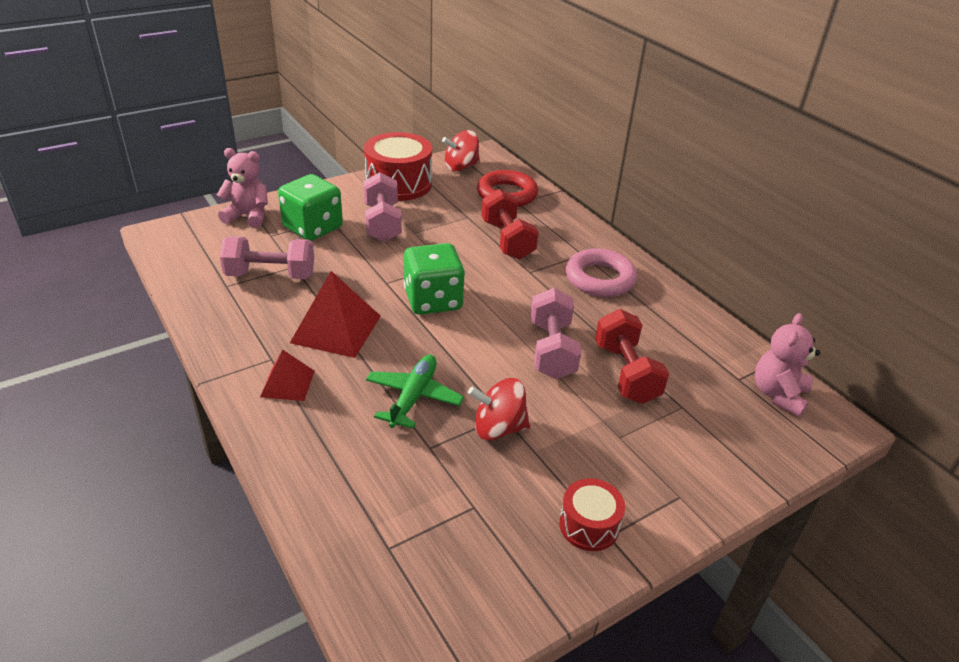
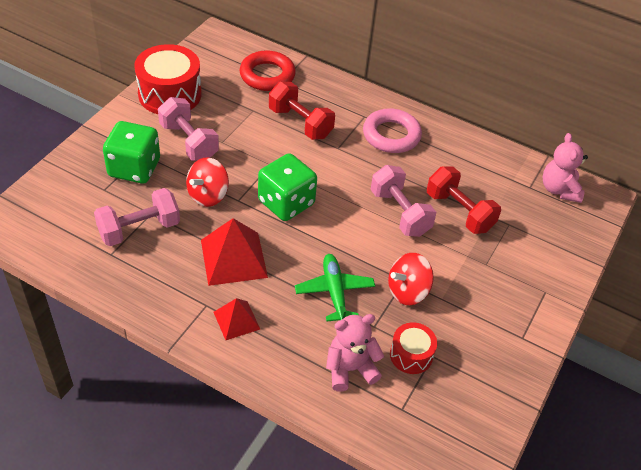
camera: 30 degrees left, 10 degrees up
(248, 216) = (66, 177): pink teddy bear -> pink teddy bear (350, 369)
(461, 167) = (208, 57): red spinning top -> red spinning top (208, 195)
(589, 525) = (507, 336): red drum -> red drum (411, 355)

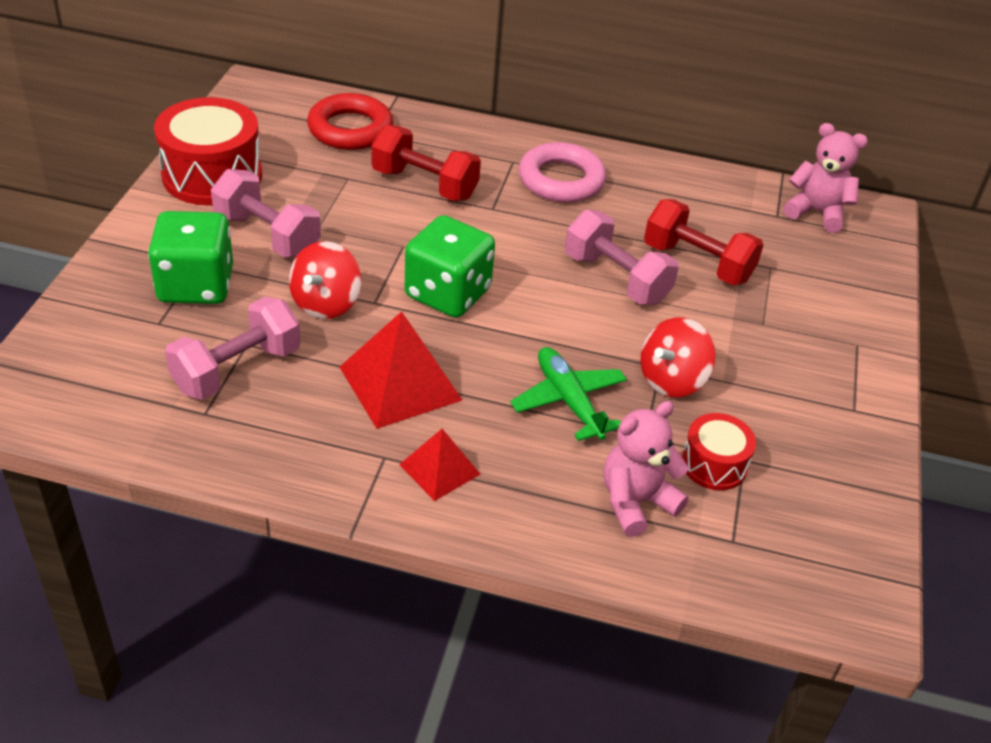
camera: 15 degrees left, 5 degrees down
(559, 190) = (816, 212): pink teddy bear -> pink teddy bear turned 135 degrees clockwise

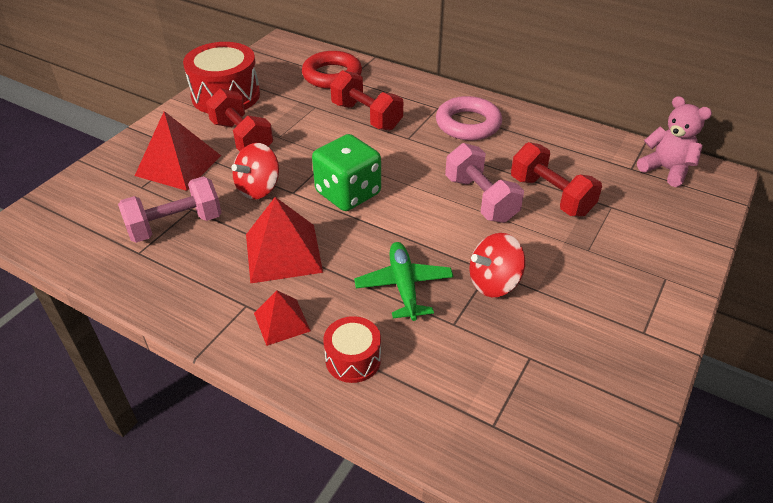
camera: 20 degrees right, 0 degrees up
(196, 285) = (178, 165): green dice -> red pyramid
(267, 235) = (242, 138): pink dumbbell -> red dumbbell
(636, 502) = (423, 376): pink teddy bear -> none
(714, 464) = (502, 357): red drum -> red drum (353, 359)

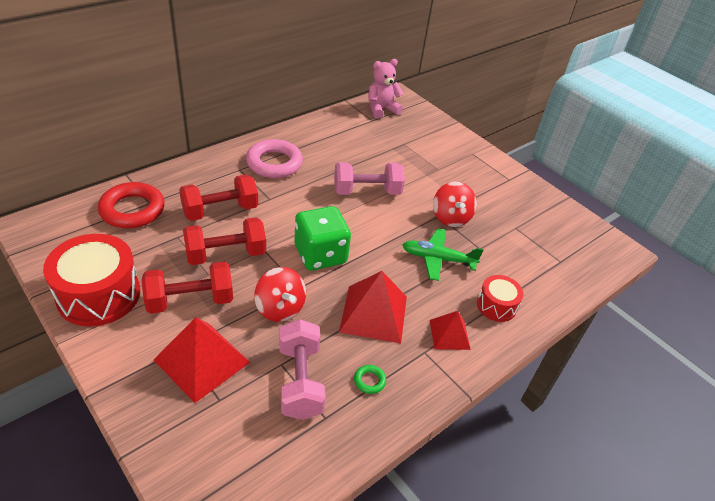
camera: 75 degrees left, 0 degrees up
(190, 271) = (369, 381): none -> green ring
(551, 196) = (380, 161): red dumbbell -> red dumbbell (226, 254)

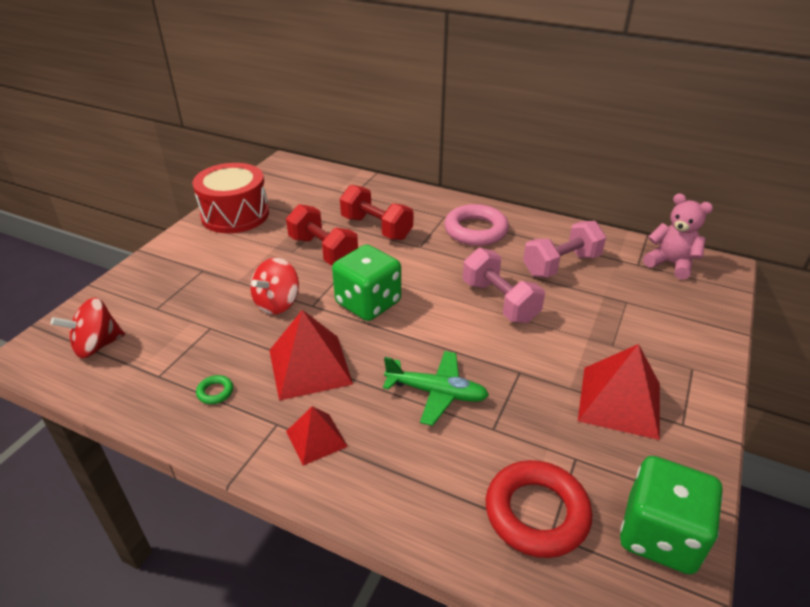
camera: 70 degrees right, 5 degrees down
(132, 210) = (338, 191): red ring -> red ring (536, 513)
(190, 300) = (255, 254): red dumbbell -> none
(202, 361) = (193, 284): red pyramid -> red pyramid (619, 401)
(300, 381) = (195, 345): pink dumbbell -> pink dumbbell (561, 265)
(437, 259) = (437, 393): green plane -> green plane turned 120 degrees clockwise
(450, 217) = (526, 383): red spinning top -> red spinning top (97, 345)
(496, 306) = (395, 473): red drum -> none
(573, 225) = (660, 535): none -> green dice

